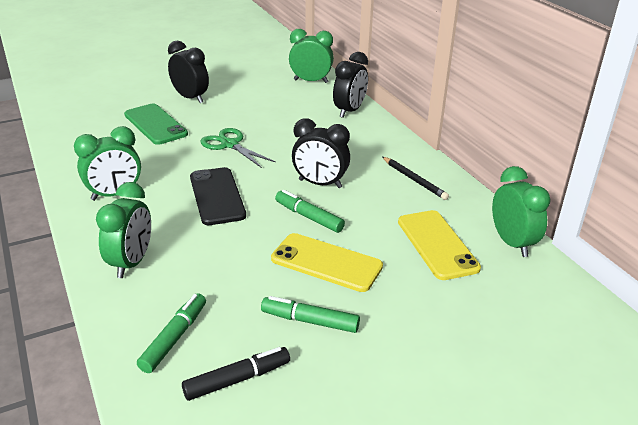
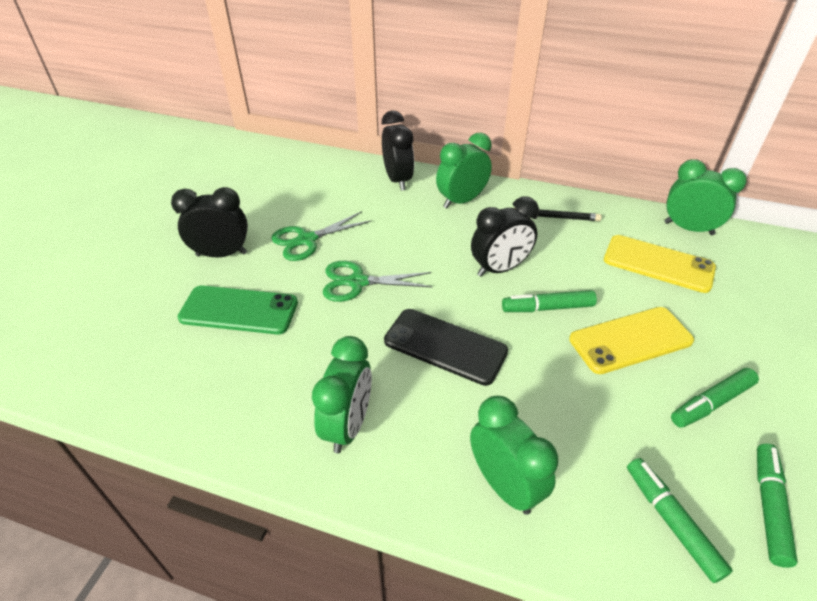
camera: 45 degrees left, 10 degrees up
(237, 379) = (769, 507): black marker -> green marker
(241, 113) = (307, 240): none -> green scissors
(311, 81) = (311, 167): green clock -> green clock (461, 201)

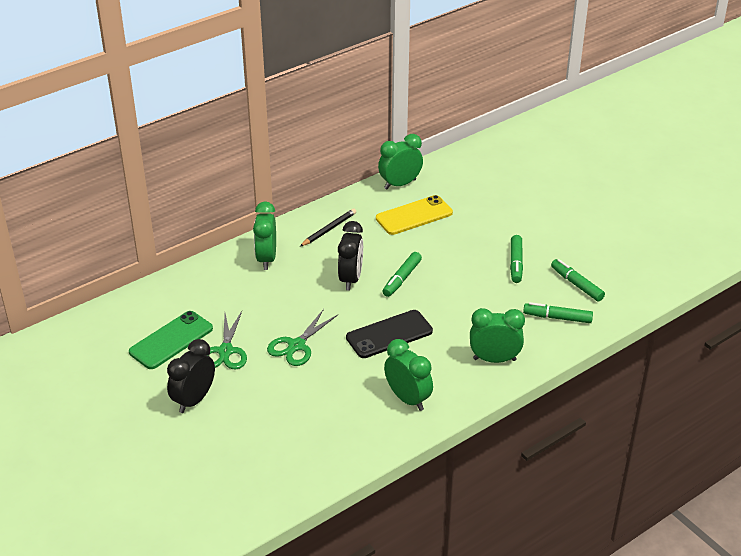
camera: 55 degrees left, 5 degrees down
(239, 310) = (266, 411): green phone -> green phone (171, 340)
(398, 180) = (206, 276): black clock -> none
(630, 340) = (454, 263): yellow phone -> none

